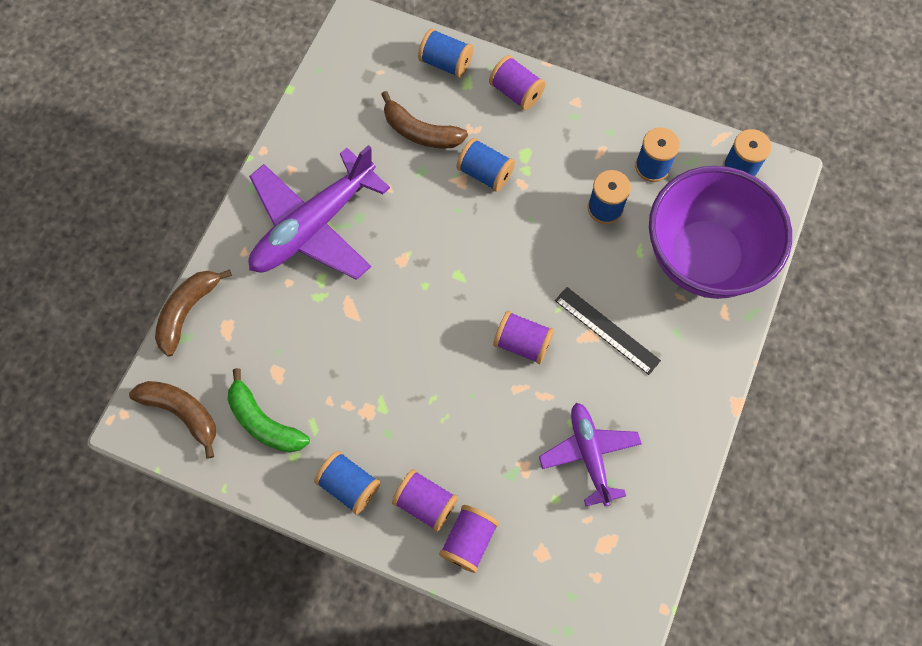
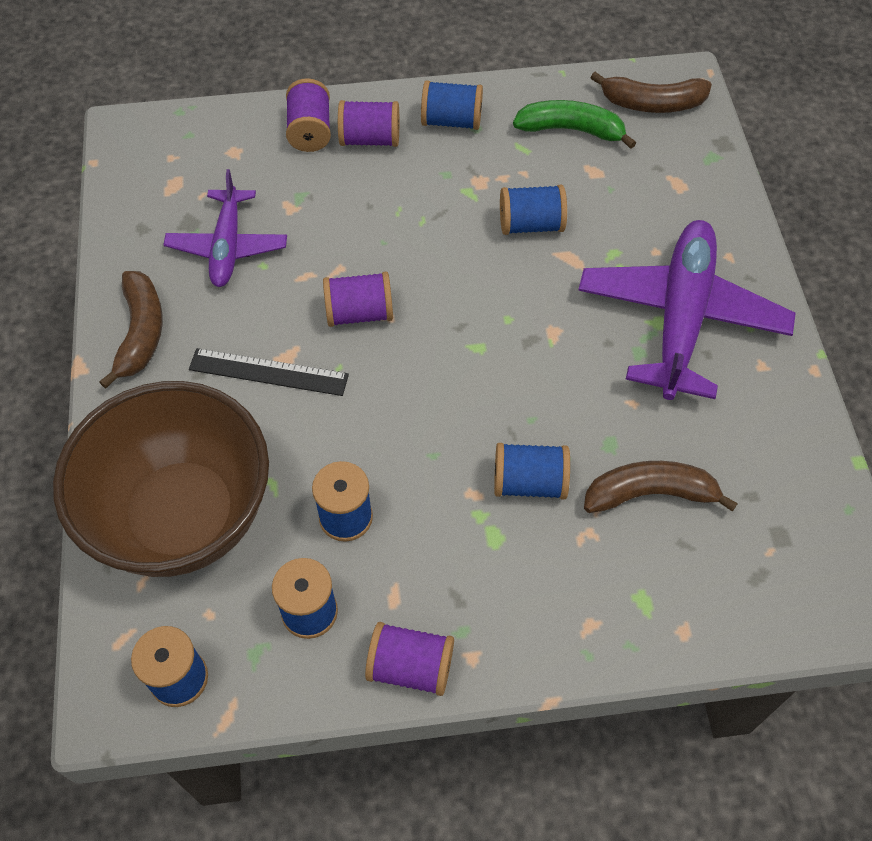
camera: 150 degrees right, 10 degrees down
(187, 311) = (729, 179): brown banana -> brown banana (141, 333)
(445, 63) = (695, 615): blue spool -> blue spool (531, 225)
(516, 92) = (566, 624): purple spool -> purple spool (410, 667)
(589, 454) = (227, 246): purple plane -> purple plane turned 45 degrees clockwise
(703, 258) = (184, 517): purple bowl -> brown bowl

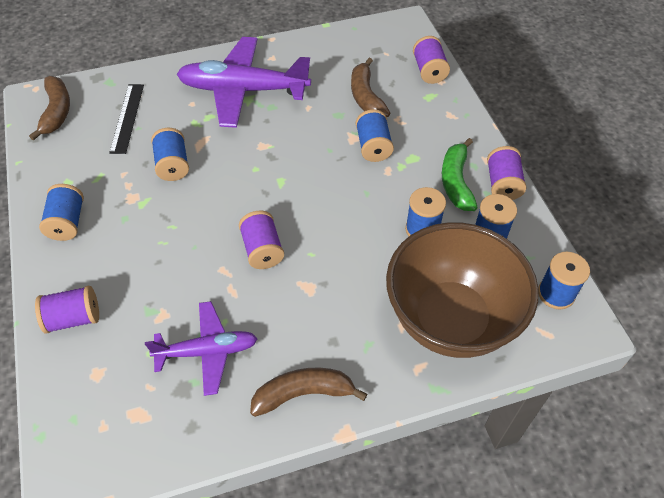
camera: 100 degrees left, 5 degrees down
(268, 372) = (323, 295): black ruler -> black ruler (127, 118)
(370, 139) = (85, 273): purple spool -> purple spool (429, 71)
(571, 130) = (81, 152): green banana -> green banana (456, 182)

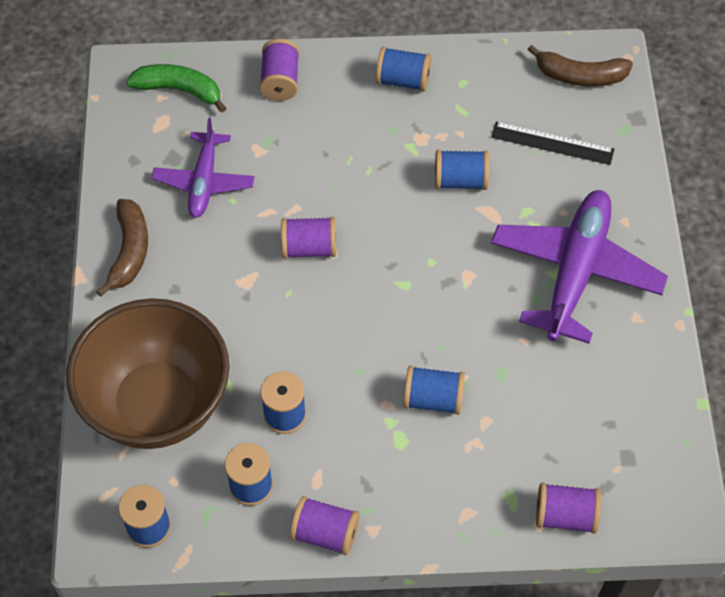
camera: 105 degrees right, 5 degrees up
(366, 97) = (528, 415): brown banana -> none
(456, 182) = (345, 478): green banana -> green banana (179, 90)

